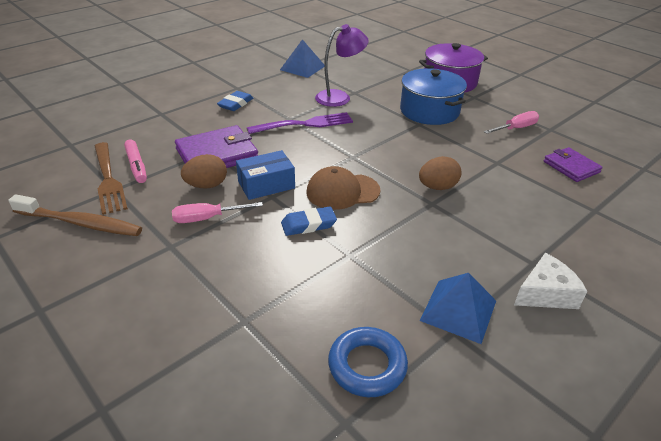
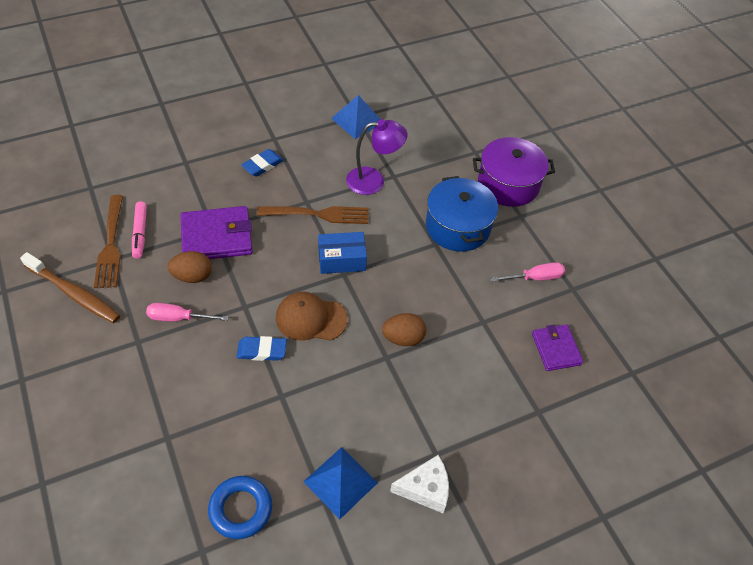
camera: 15 degrees right, 15 degrees up
(266, 185) = (245, 290): blue box -> blue box (342, 259)
(304, 124) = (317, 214): purple fork -> brown fork

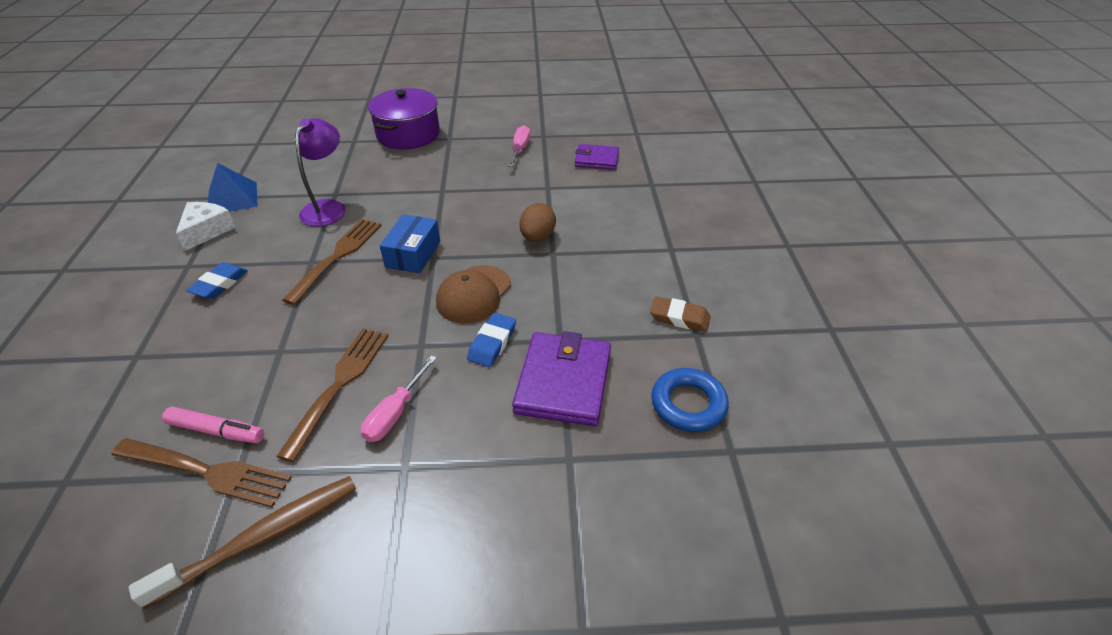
camera: 65 degrees left, 10 degrees down
(192, 276) = (339, 386): brown egg -> brown fork
(217, 236) = (294, 349): purple wallet -> purple wallet (563, 382)
(262, 165) = (220, 284): blue eraser -> blue eraser turned 45 degrees clockwise
(340, 482) = (679, 318): blue pyramid -> brown eraser
(425, 489) = (704, 264): white cheese -> white cheese (207, 231)
(457, 227) = (432, 173): blue pot -> none

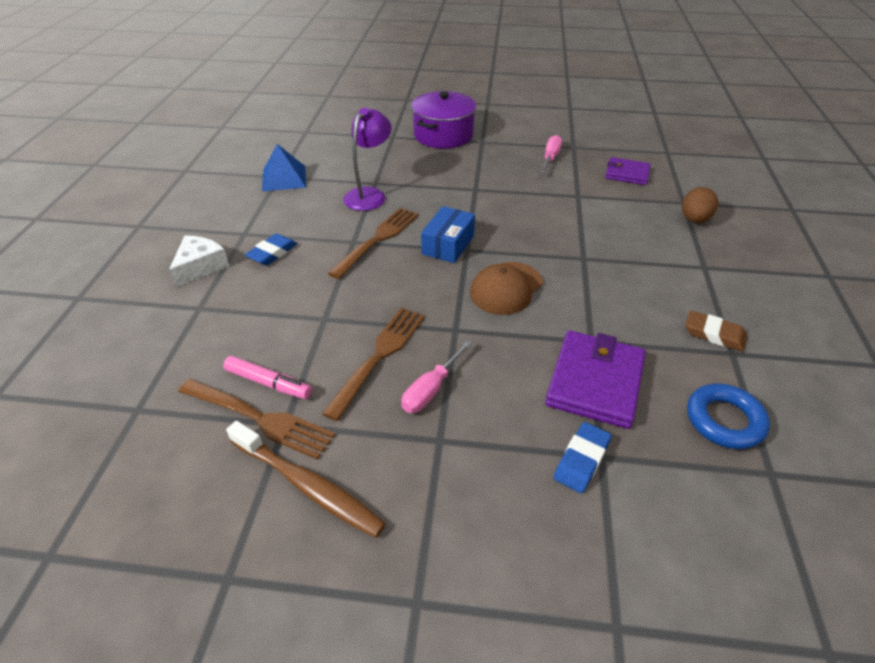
camera: 10 degrees right, 0 degrees up
(207, 231) = (261, 205): white cheese -> white cheese (200, 267)
(261, 537) = (308, 485): brown toothbrush -> brown toothbrush turned 60 degrees clockwise
(492, 343) = (524, 336): blue eraser -> blue eraser (581, 460)
(537, 237) = (568, 241): brown egg -> brown egg (694, 219)

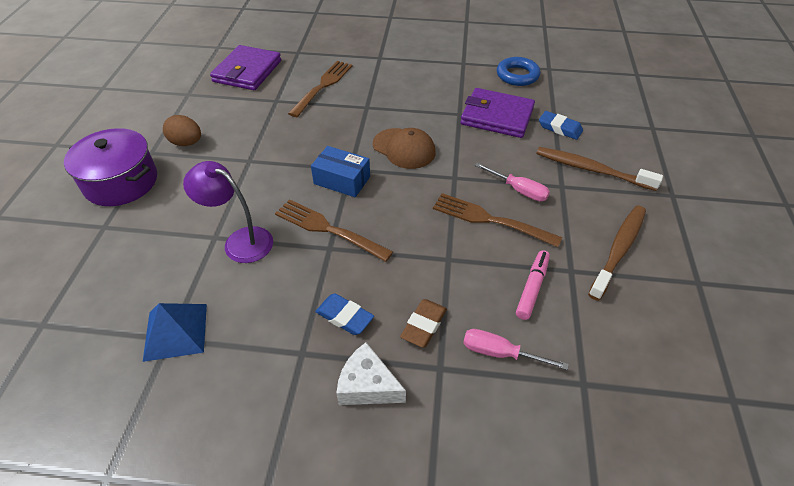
camera: 90 degrees left, 5 degrees up
(258, 418) = (570, 288): brown fork -> brown fork (322, 87)
(478, 486) = (591, 170): none -> brown toothbrush
(550, 158) = (204, 109): pink screwdriver -> pink screwdriver (499, 353)
(627, 174) = (247, 71): purple wallet -> purple wallet, size x1.61
(694, 219) = (322, 51): brown egg -> brown egg (186, 143)
(714, 334) = (448, 66): brown eraser -> brown eraser (424, 325)

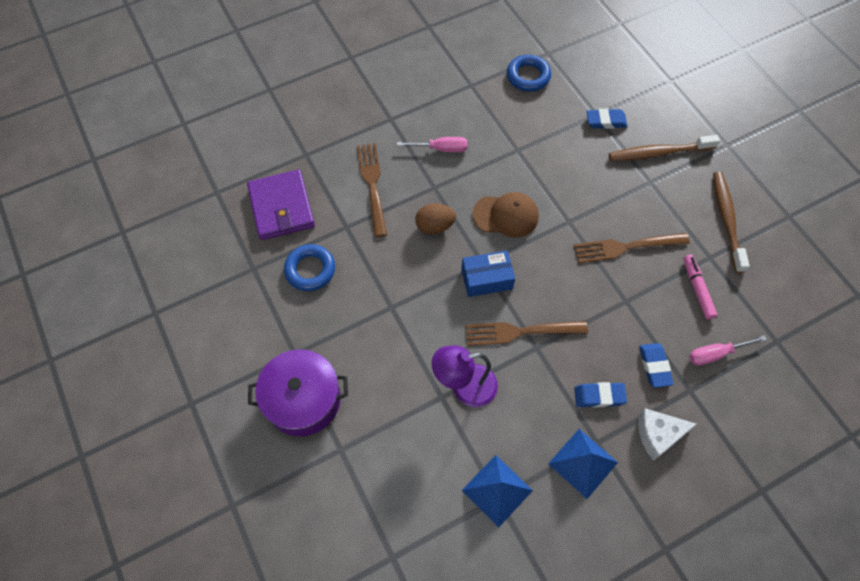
camera: 35 degrees left, 15 degrees up
(186, 143) = (315, 323): brown egg -> brown egg (435, 226)
(222, 112) = (310, 270): none -> blue ring
(270, 360) = (582, 463): none -> blue pyramid
(424, 325) = (654, 366): brown eraser -> blue eraser
(497, 116) = (549, 136): purple wallet -> none
(519, 190) = (624, 205): pink screwdriver -> pink screwdriver (441, 149)

